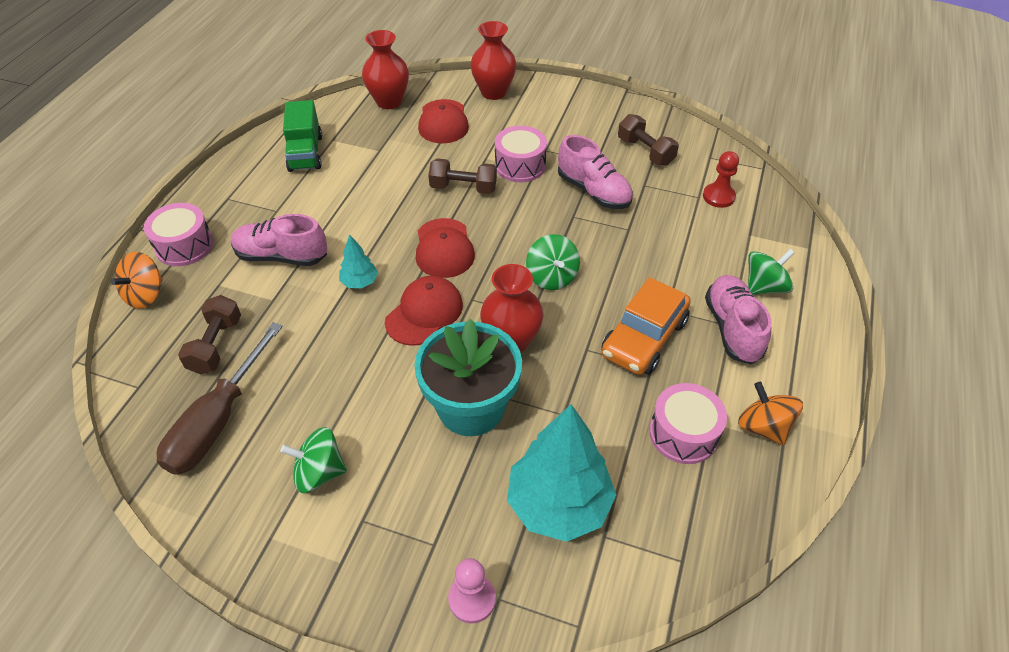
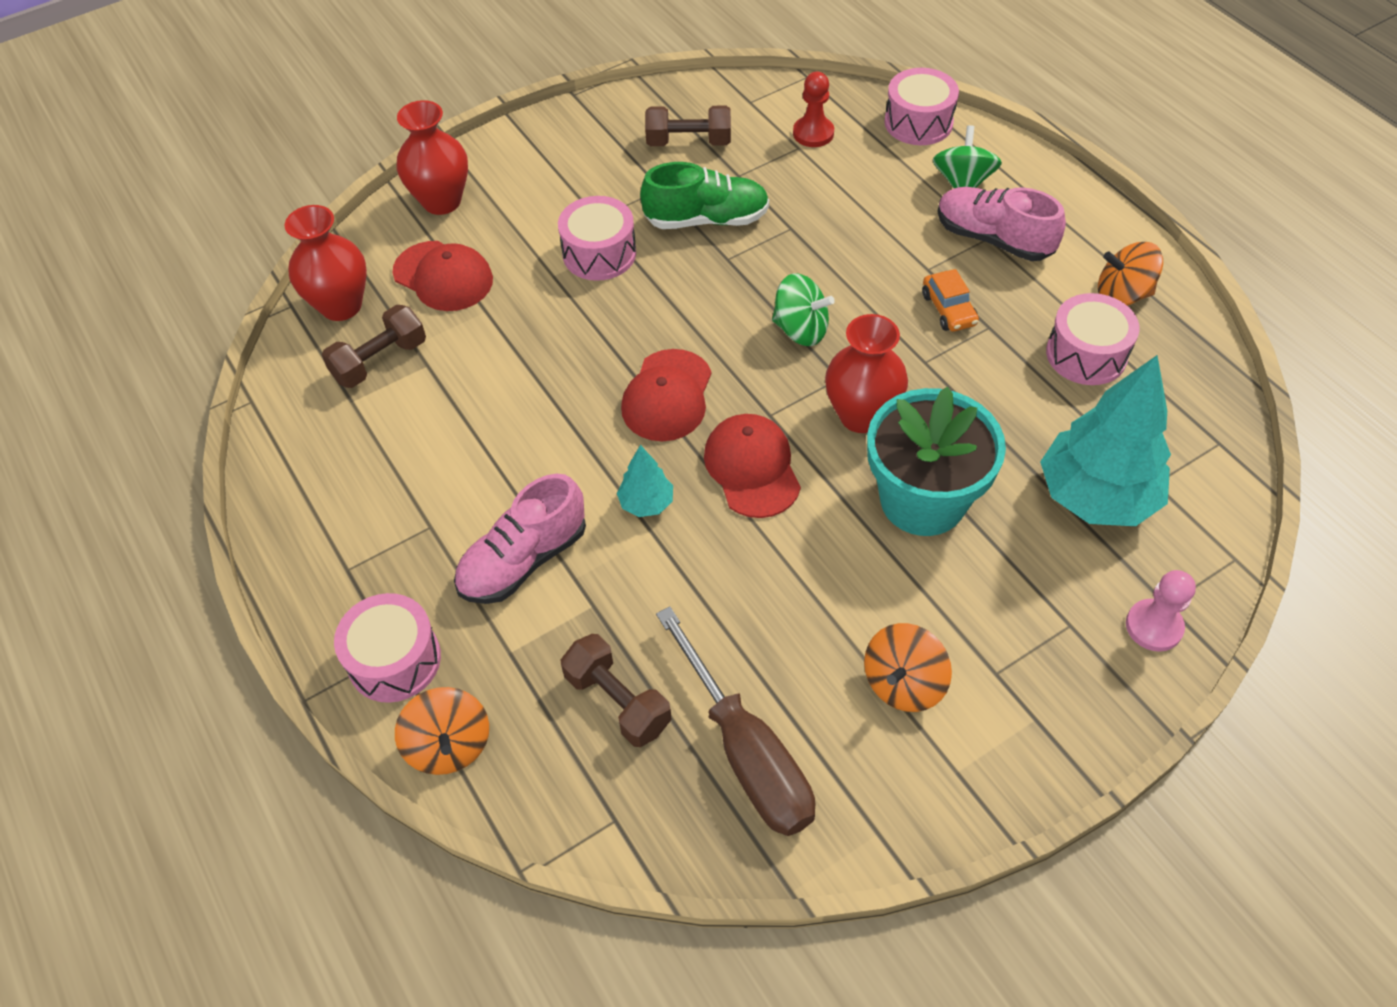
camera: 50 degrees left, 5 degrees up
(305, 153) = (347, 441): green truck -> none
(319, 472) = (903, 683): green spinning top -> orange spinning top
(444, 248) = (667, 396): red cap -> red cap turned 75 degrees clockwise
(463, 188) = (584, 323): brown dumbbell -> brown dumbbell (380, 361)
(593, 191) = (706, 219): pink shoe -> green shoe
(644, 338) = (948, 309): orange car -> orange car, size x0.53
(791, 237) = (918, 122): none -> pink drum

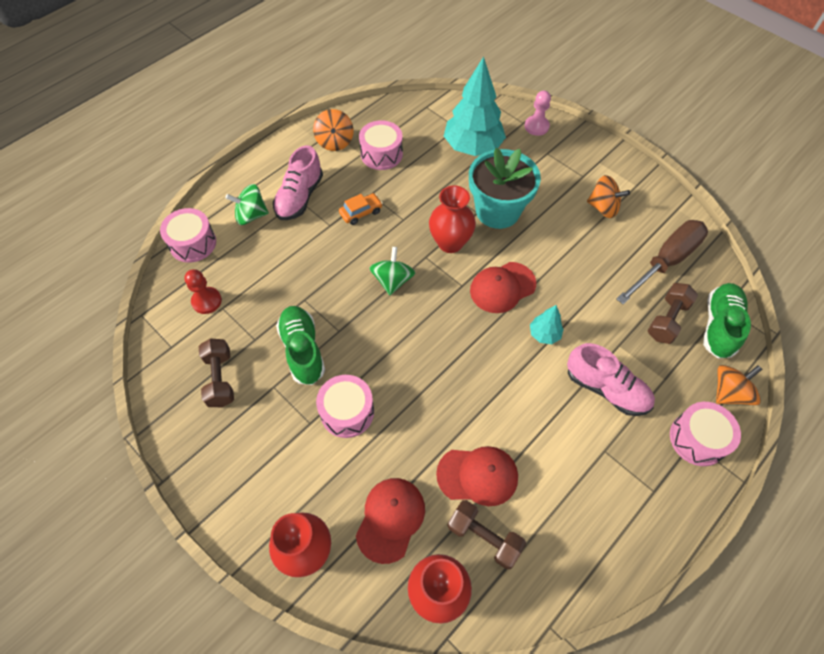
camera: 105 degrees left, 5 degrees up
(578, 788) = (719, 326): none -> green shoe
(667, 396) = (463, 341): red cap -> red cap (478, 475)

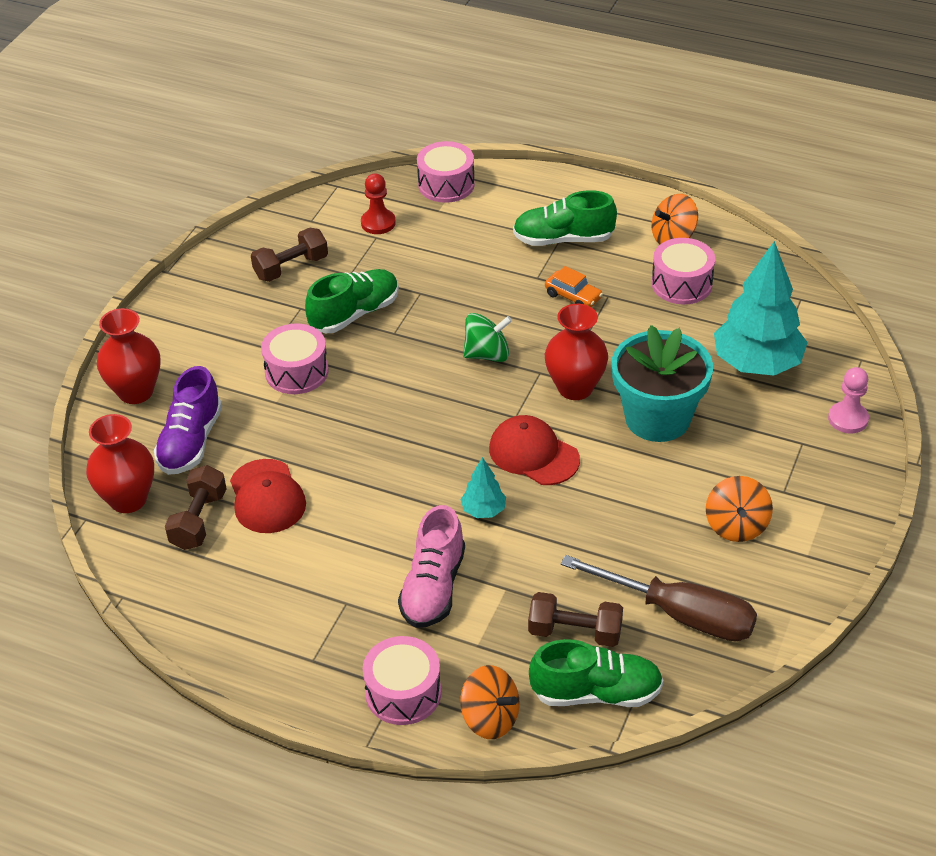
camera: 70 degrees right, 15 degrees down
(251, 215) = (511, 212): green spinning top -> none
(299, 197) = (563, 239): pink shoe -> green shoe
(390, 519) = (191, 442): red cap -> purple shoe

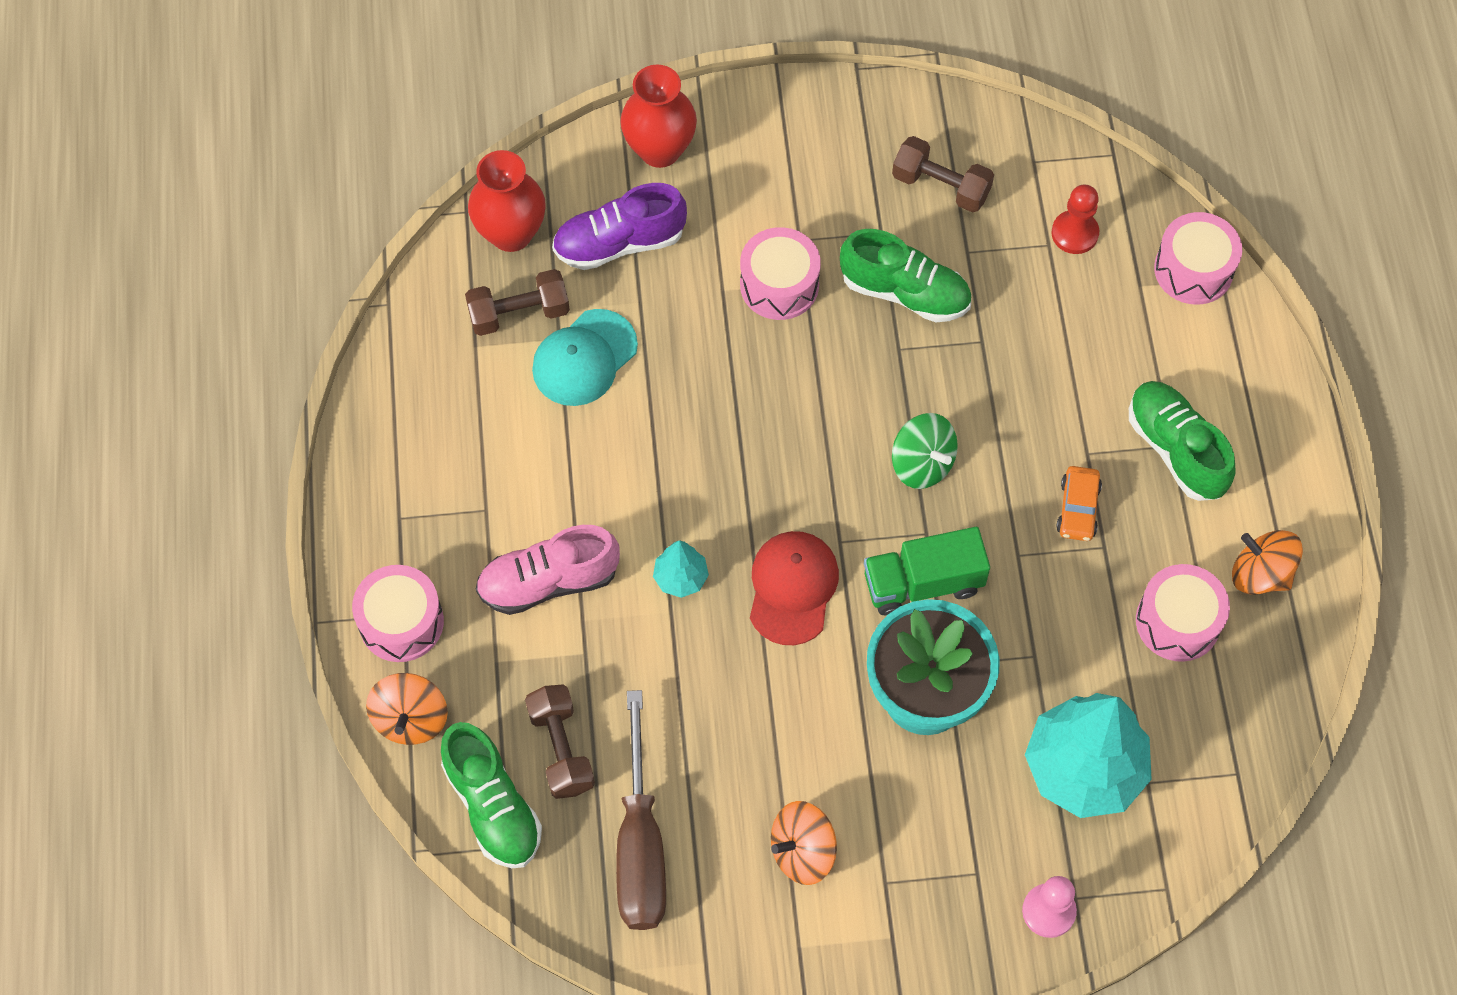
camera: 60 degrees right, 20 degrees up
(267, 497) = (584, 358): red cap -> turquoise cap
(575, 388) = (923, 583): red vase -> green truck

